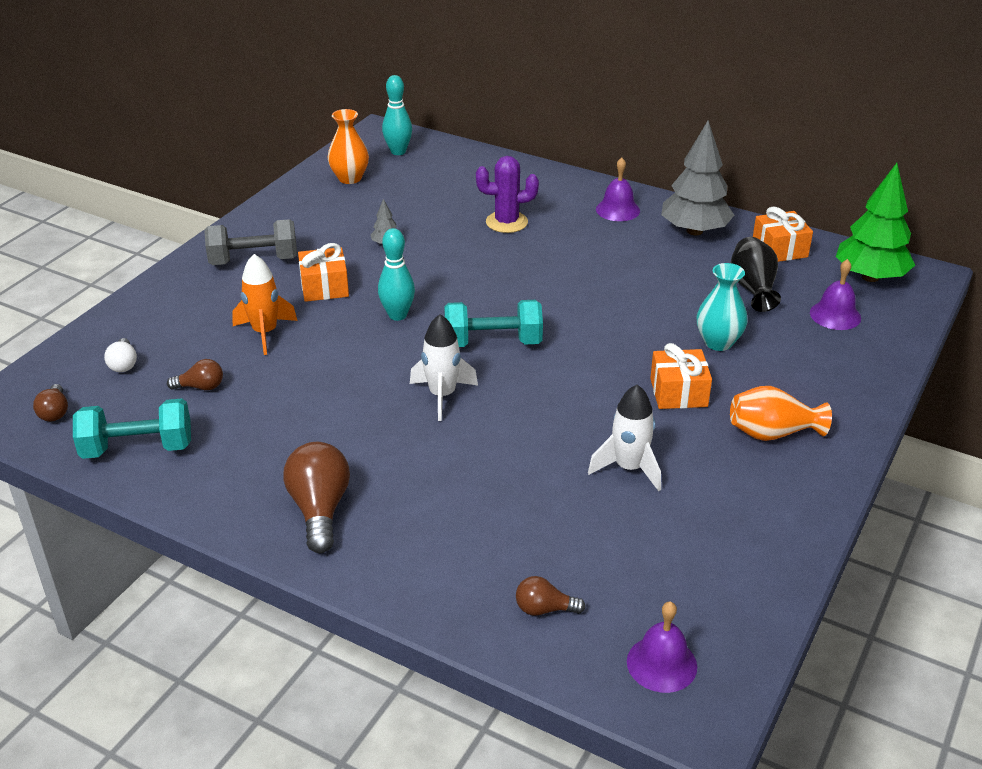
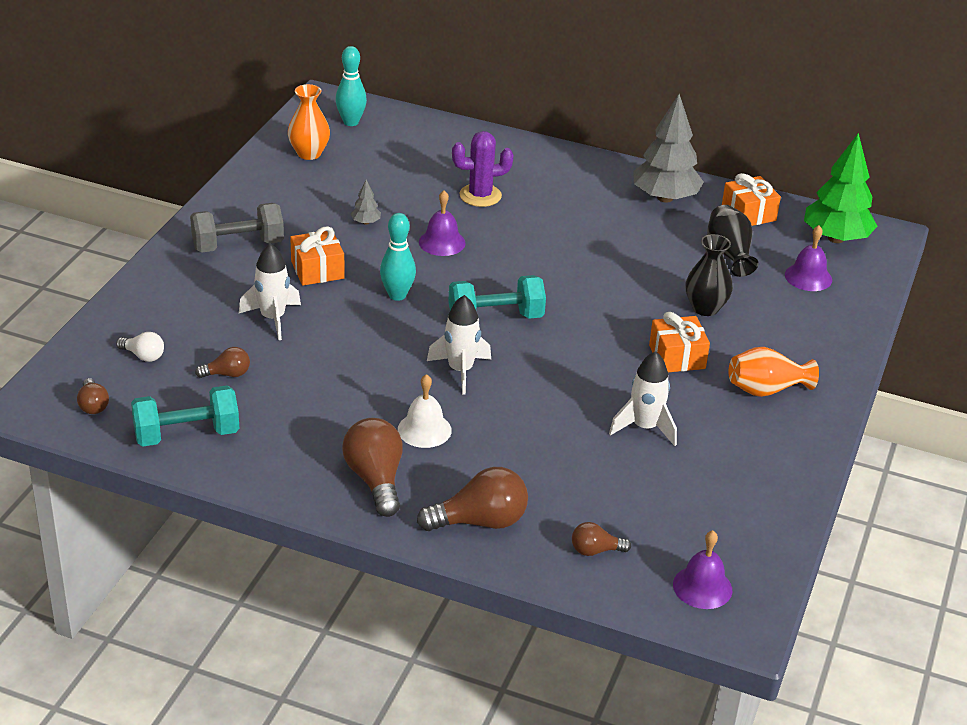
camera: 10 degrees left, 0 degrees up
(123, 364) = (143, 356): white light bulb -> white light bulb turned 45 degrees counterclockwise
(265, 333) = (273, 318): orange rocket -> white rocket
(387, 457) = (424, 430): none -> white bell
(421, 565) = (480, 521): none -> brown light bulb
(617, 210) = (586, 178): purple bell -> purple bell (442, 242)
(718, 342) = (705, 308): turquoise vase -> black vase

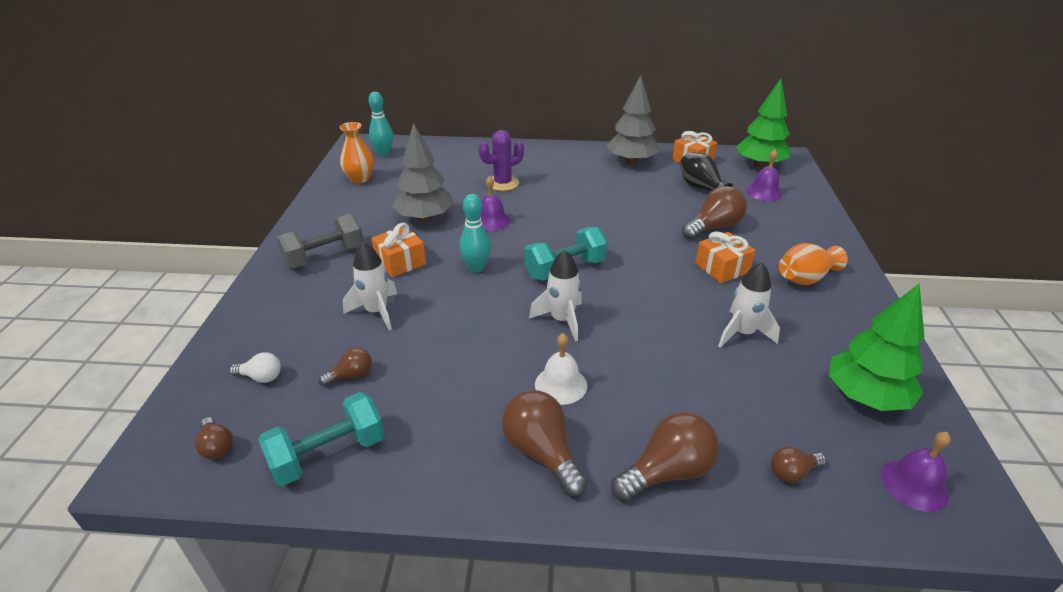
camera: 15 degrees left, 0 degrees up
(365, 222) = (425, 218): grey tree -> grey tree, size x2.39
(705, 308) = (713, 227): black vase -> brown light bulb
(723, 512) = (865, 397): none -> green tree

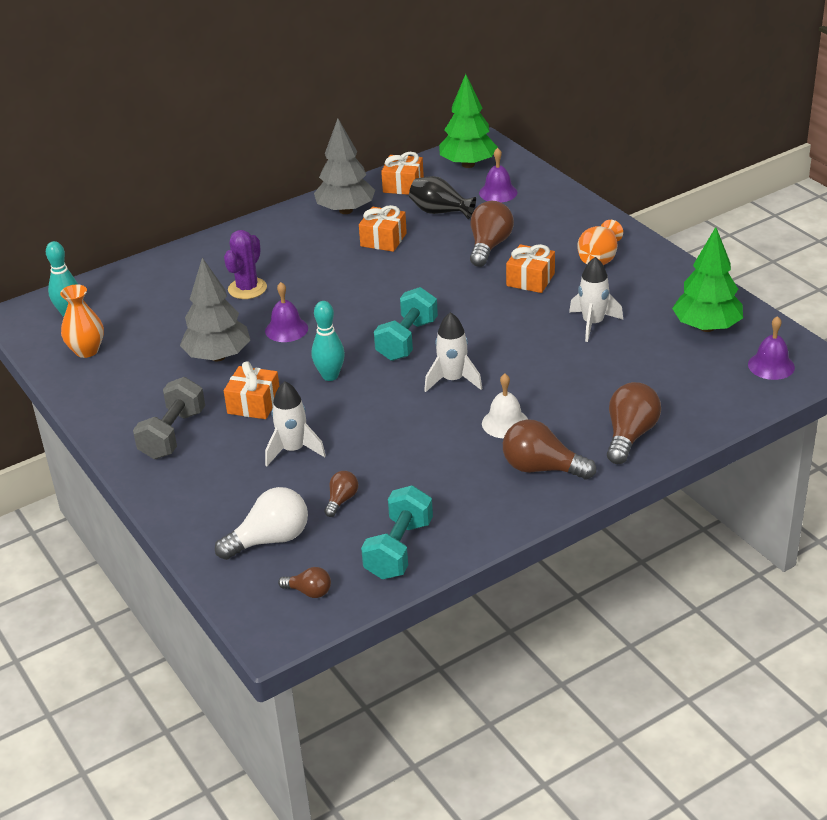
camera: 35 degrees left, 0 degrees up
(261, 377) = (270, 540): white light bulb -> white light bulb, size x1.85
(635, 190) = (383, 240): none -> orange gift
(792, 473) = (701, 396): brown light bulb -> none

